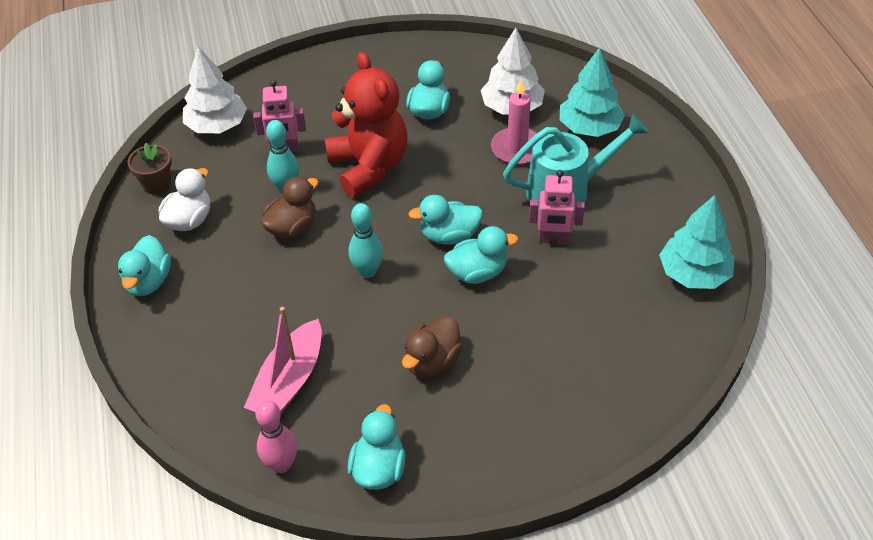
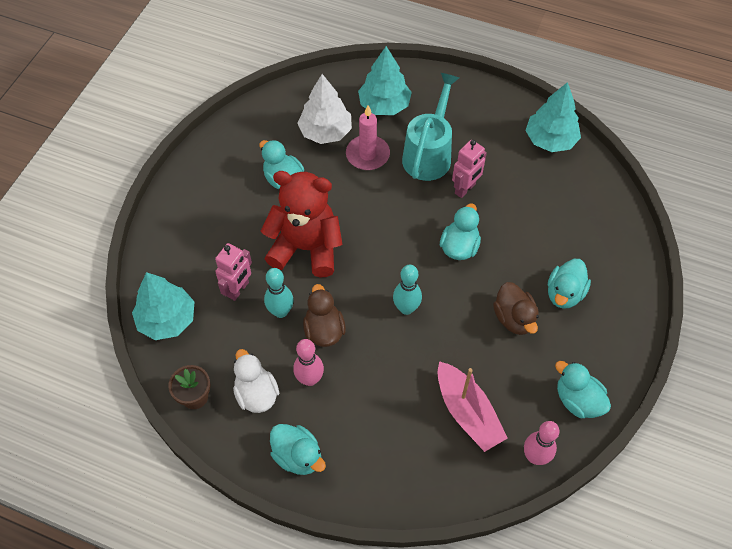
camera: 55 degrees left, 10 degrees up
(217, 125) = (167, 319): white tree -> turquoise tree
(233, 246) = (310, 379): none -> pink bowling pin
(449, 236) = (414, 242): turquoise duck -> turquoise duck (564, 293)

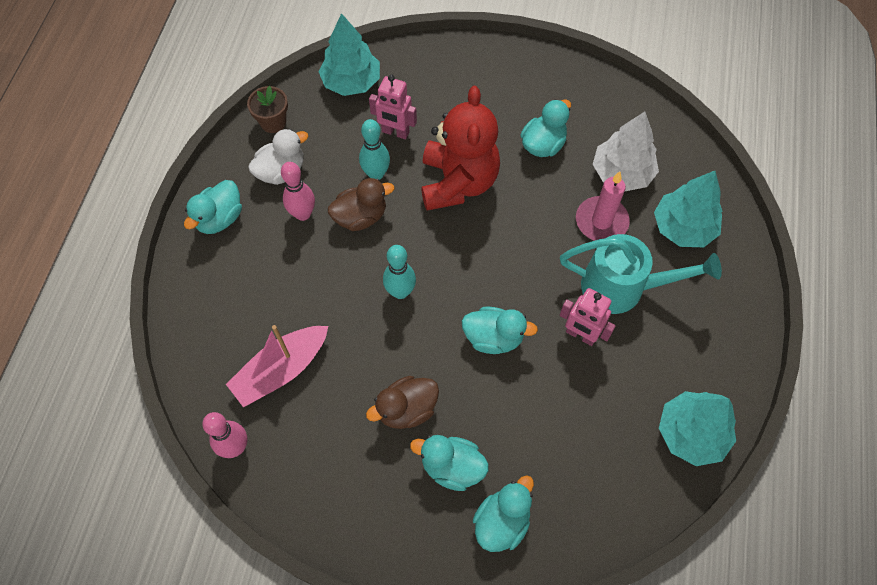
camera: 80 degrees right, 5 degrees up
(577, 400) = (309, 491): turquoise duck -> turquoise duck (502, 521)

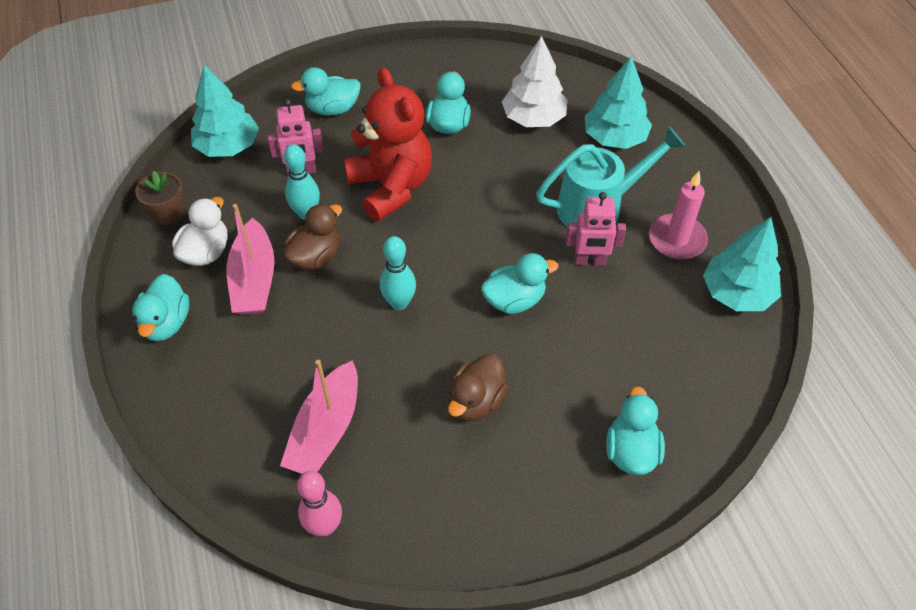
camera: 30 degrees left, 10 degrees down
(303, 214) = (254, 280): pink bowling pin -> pink boat
(452, 467) = (553, 429): turquoise duck -> turquoise duck (332, 109)
(601, 221) = (543, 163): pink candle -> pink candle (677, 239)

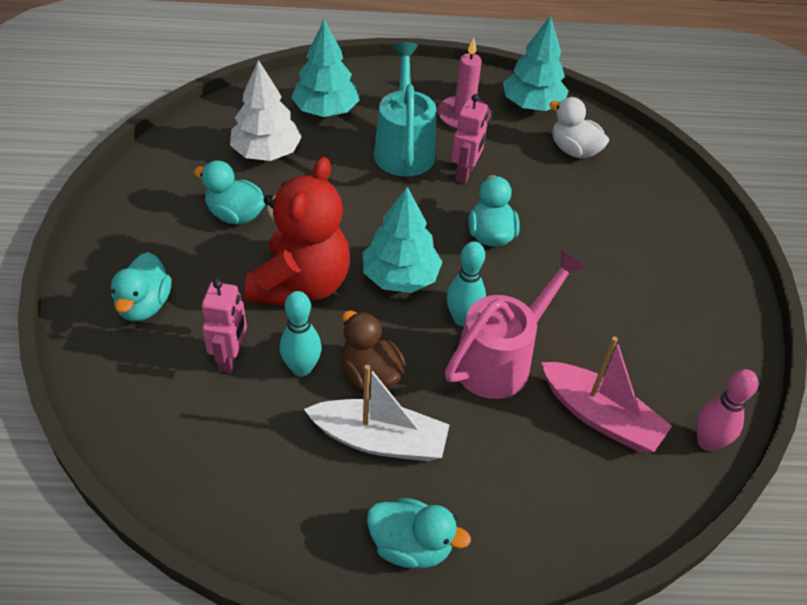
camera: 75 degrees left, 5 degrees down
(168, 213) = (226, 515): brown flower pot -> none
(206, 252) = (315, 482): white duck -> white duck (574, 150)
(228, 146) = (142, 425): turquoise tree -> turquoise tree (400, 277)
(254, 280) = (380, 440): pink boat -> white boat
(363, 341) = (501, 359): none -> pink watering can
(391, 187) = (301, 284): red teddy bear -> red teddy bear turned 120 degrees clockwise
(476, 401) = (595, 294): brown duck -> none
(631, 451) = (666, 213): turquoise duck -> none

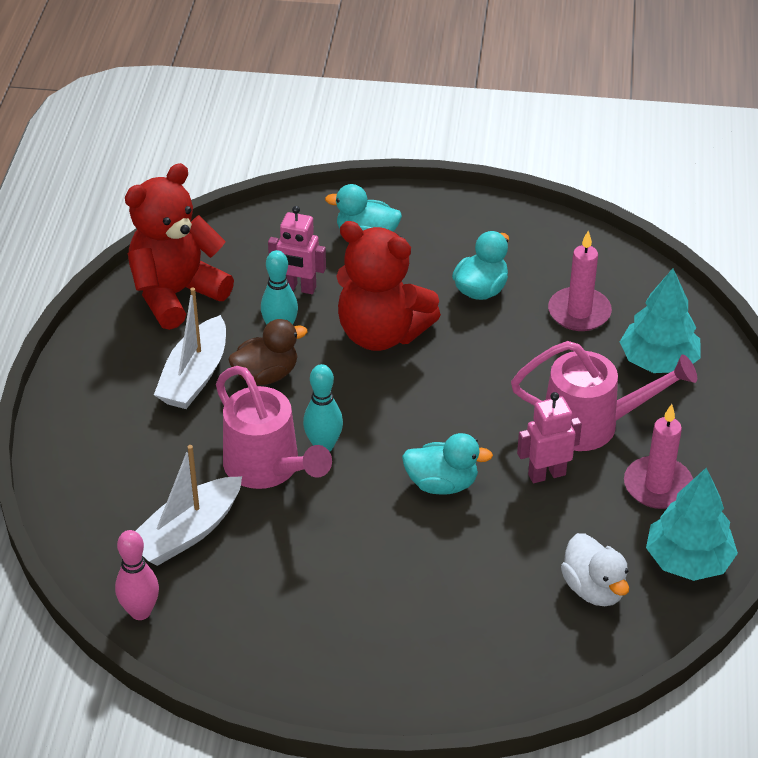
camera: 100 degrees right, 5 degrees down
(240, 479) = (176, 294): none -> red teddy bear
(266, 152) = (579, 312): white tree -> pink candle
(400, 277) = (385, 405): turquoise tree -> none
(404, 148) = (592, 424): turquoise watering can -> pink watering can
(411, 546) = (92, 387): turquoise duck -> none
(465, 173) = (546, 474): pink robot -> pink robot turned 135 degrees clockwise
(574, 150) = (594, 589): white duck -> white duck turned 105 degrees clockwise
(600, 417) = (187, 533): pink boat -> white boat

